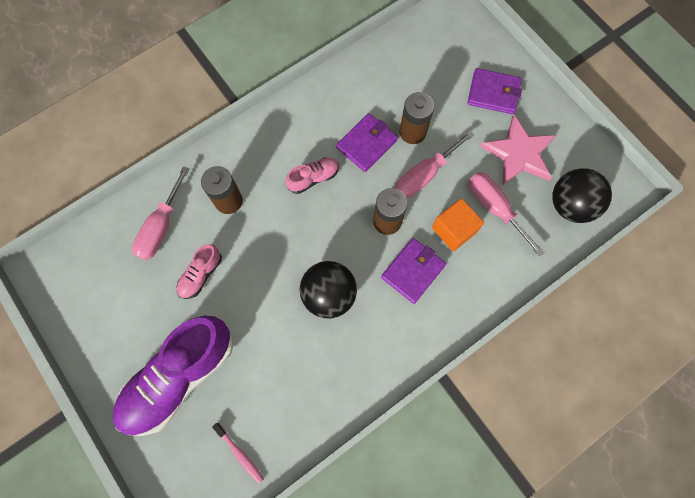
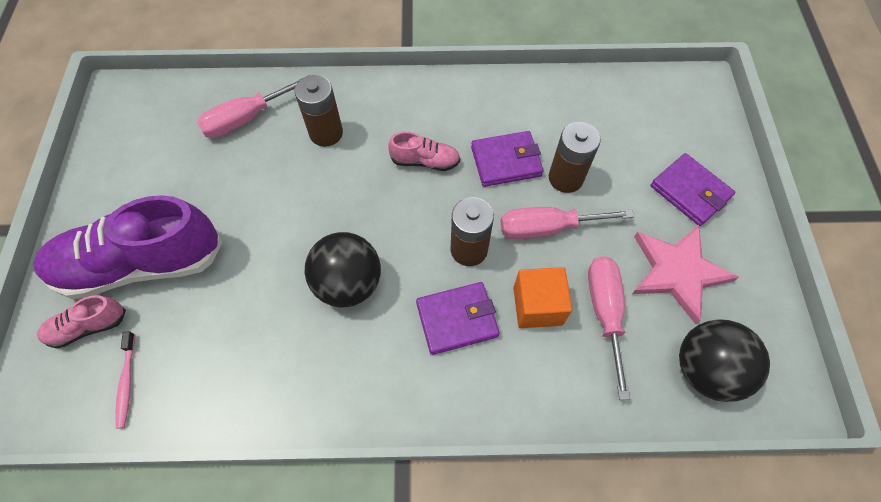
camera: 35 degrees right, 10 degrees down
(201, 274) = (244, 183): pink shoe -> pink shoe (88, 327)

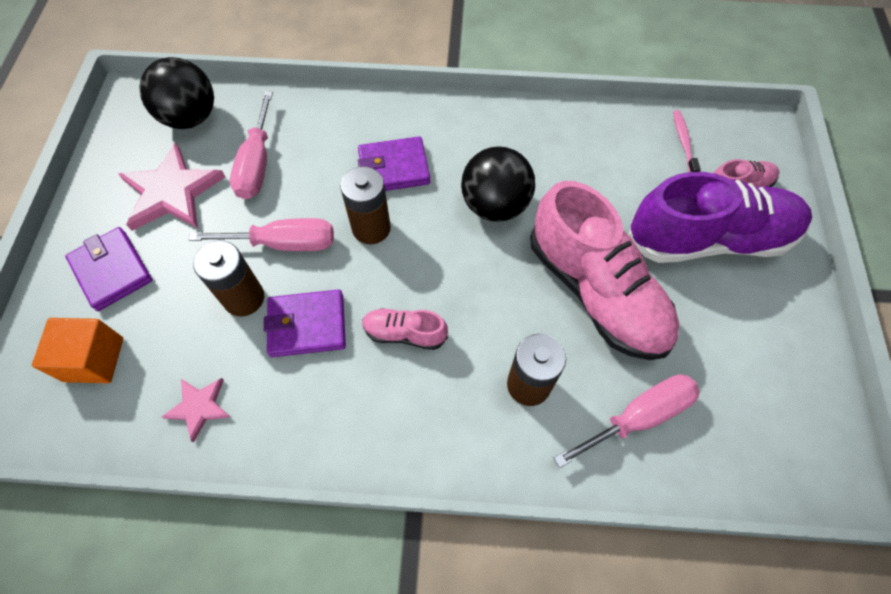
camera: 175 degrees left, 0 degrees up
(261, 206) = (596, 291): none -> pink shoe
(537, 306) = (317, 173): orange cube -> orange cube (94, 359)
(568, 102) = (199, 407): none -> pink star

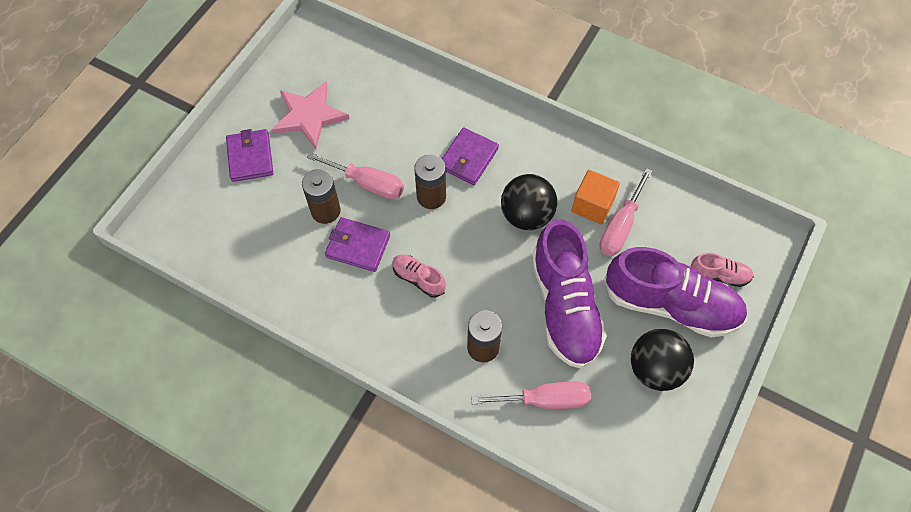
camera: 25 degrees right, 0 degrees up
(94, 359) = (218, 212): orange cube -> orange cube (592, 205)
(191, 117) = (344, 64): black ball -> black ball (655, 369)
(199, 407) = (269, 270): pink star -> none
(257, 164) = (374, 117): pink screwdriver -> pink screwdriver (620, 226)
(394, 168) = (468, 158): purple wallet -> purple wallet turned 75 degrees counterclockwise
(596, 291) = (564, 306): pink shoe -> purple shoe
(683, 142) = (698, 224): pink toothbrush -> none

